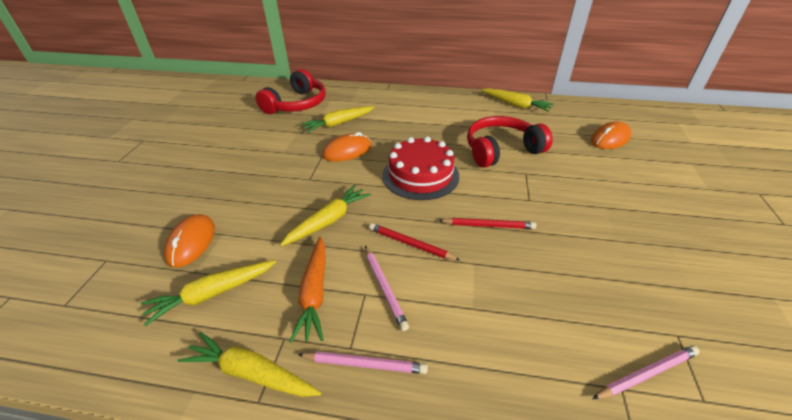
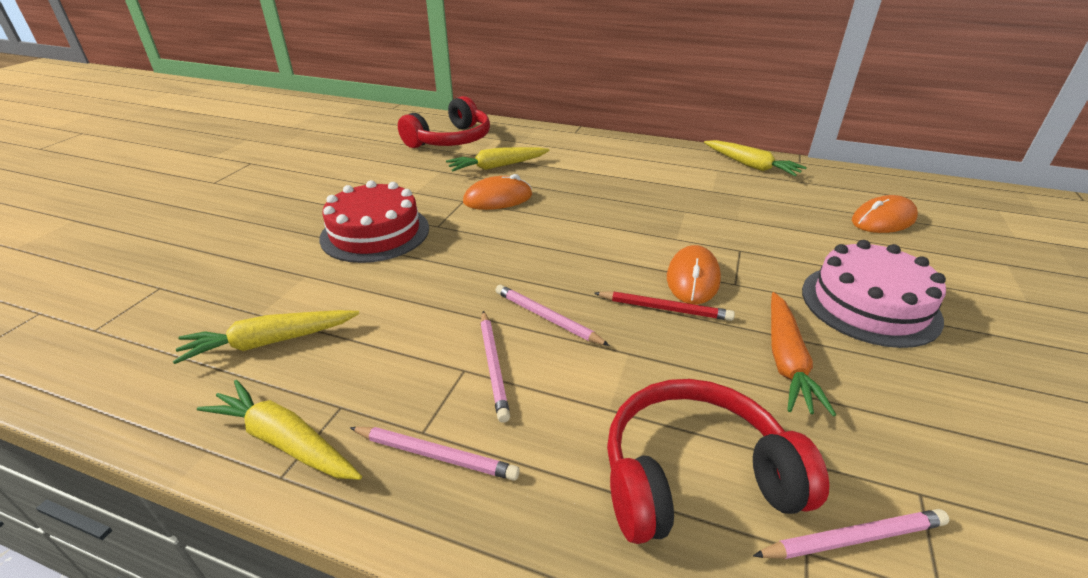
camera: 10 degrees right, 5 degrees down
(191, 242) = (266, 280): orange mouse -> orange mouse (693, 279)
(314, 293) = (398, 359): orange carrot -> orange carrot (786, 360)
(328, 221) = (446, 277): yellow carrot -> none
(410, 244) = (547, 318): red pencil -> pink pencil
(420, 175) = (587, 237): red cake -> red cake (375, 233)
(501, 150) = (713, 218): red headphones -> red headphones (694, 476)
(616, 204) = (869, 304): none -> pink cake

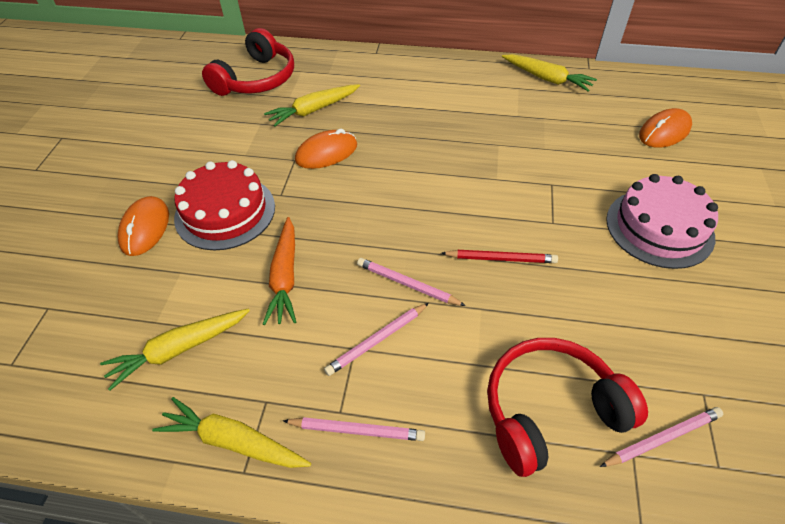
camera: 10 degrees left, 15 degrees up
(493, 366) = (377, 340): pink pencil -> pink pencil turned 75 degrees clockwise
(693, 279) = (518, 223): orange mouse -> orange mouse (145, 228)
(786, 360) = (602, 295): orange carrot -> orange carrot (285, 277)

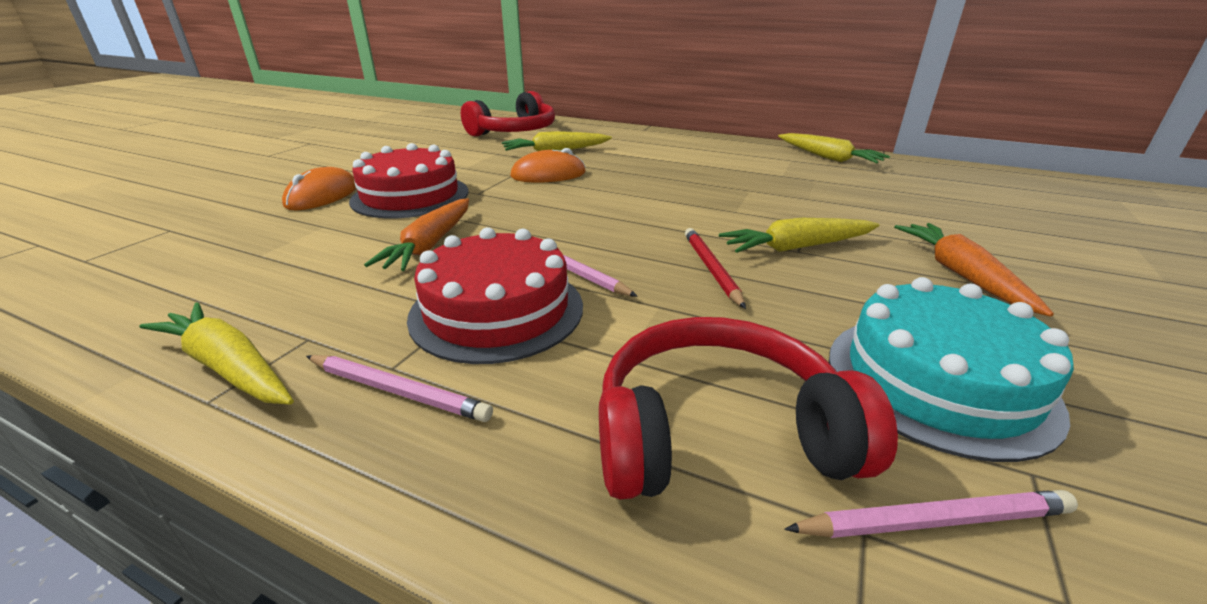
camera: 15 degrees right, 20 degrees down
(179, 350) = (258, 278): yellow carrot -> yellow carrot (797, 247)
(377, 340) = (497, 310): pink pencil -> red cake
(501, 258) = (711, 268): red pencil -> red pencil turned 120 degrees counterclockwise
(655, 337) = (939, 381): none -> turquoise cake
(659, 228) = (961, 275): pink cake -> orange carrot
(664, 132) = (979, 204): orange mouse -> none

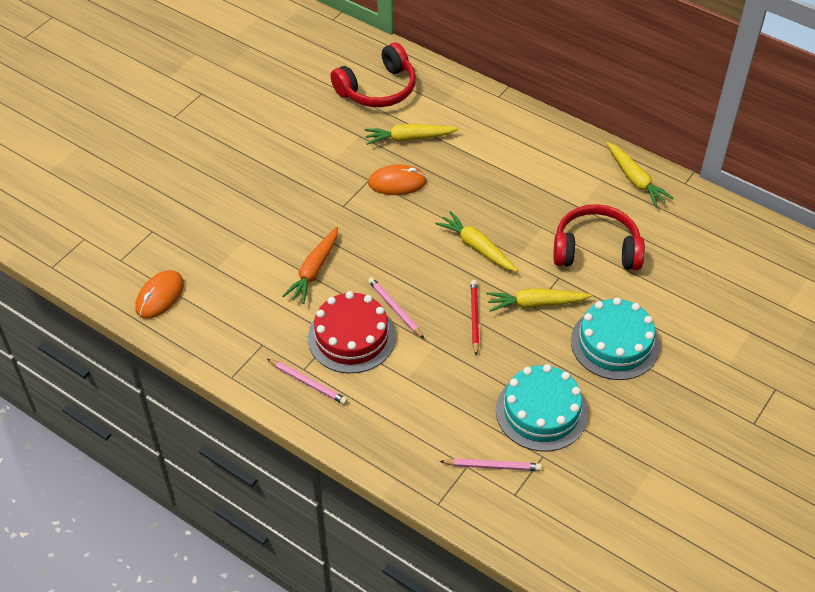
camera: 10 degrees right, 20 degrees up
(229, 367) = (233, 358): yellow carrot -> yellow carrot (477, 247)
(322, 196) = (235, 196): orange mouse -> orange mouse (160, 296)
(410, 196) = (296, 205): red cake -> none
(718, 433) = (434, 423): red headphones -> red headphones (596, 249)
(961, 275) = (615, 343): orange carrot -> turquoise cake

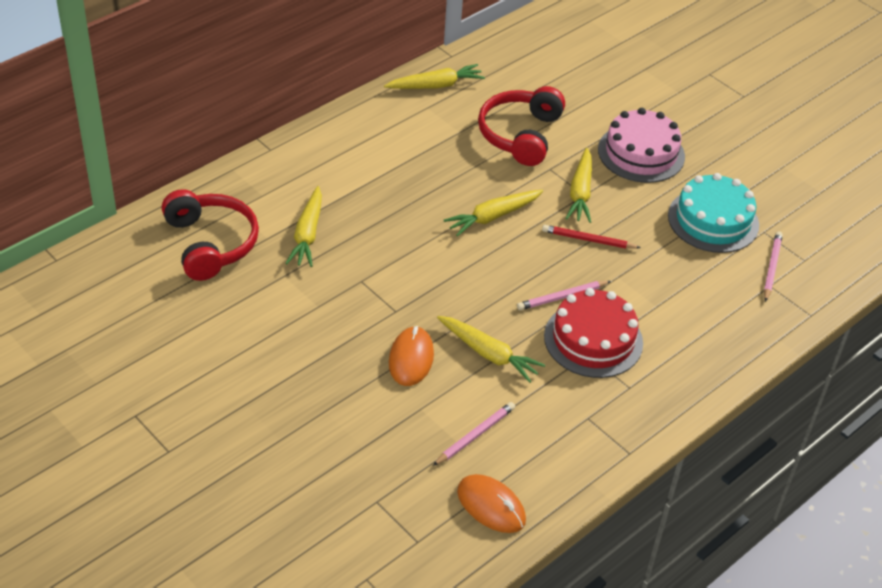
camera: 80 degrees left, 5 degrees down
(308, 383) = (649, 386): pink pencil -> pink pencil (475, 435)
(314, 270) = (489, 354): orange carrot -> yellow carrot
(397, 183) = (375, 258): orange mouse -> orange mouse (411, 359)
(615, 343) = (641, 153): turquoise cake -> pink cake

